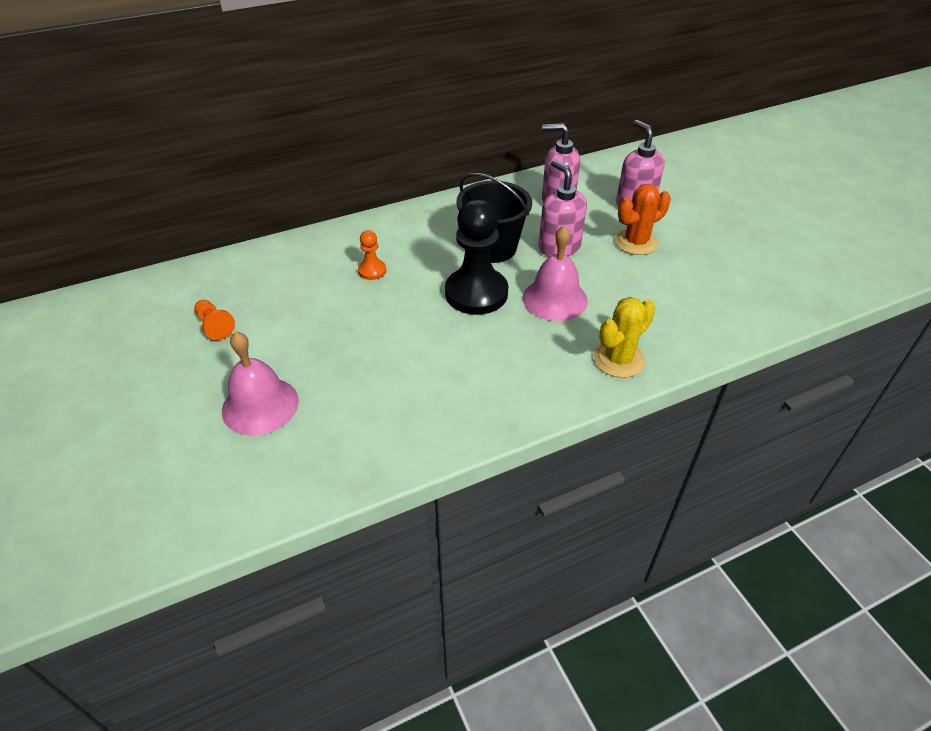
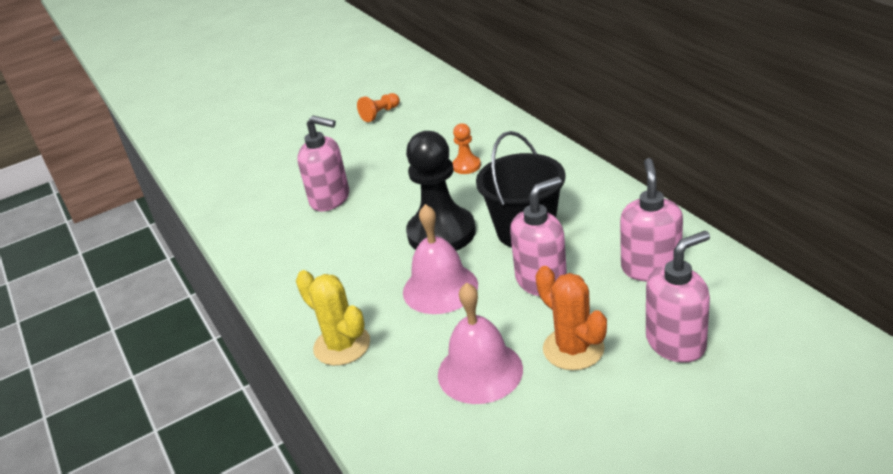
camera: 90 degrees right, 10 degrees down
(260, 405) = (293, 156): pink bell -> pink bell (480, 371)
(379, 369) = (330, 199): none -> pink soap dispenser

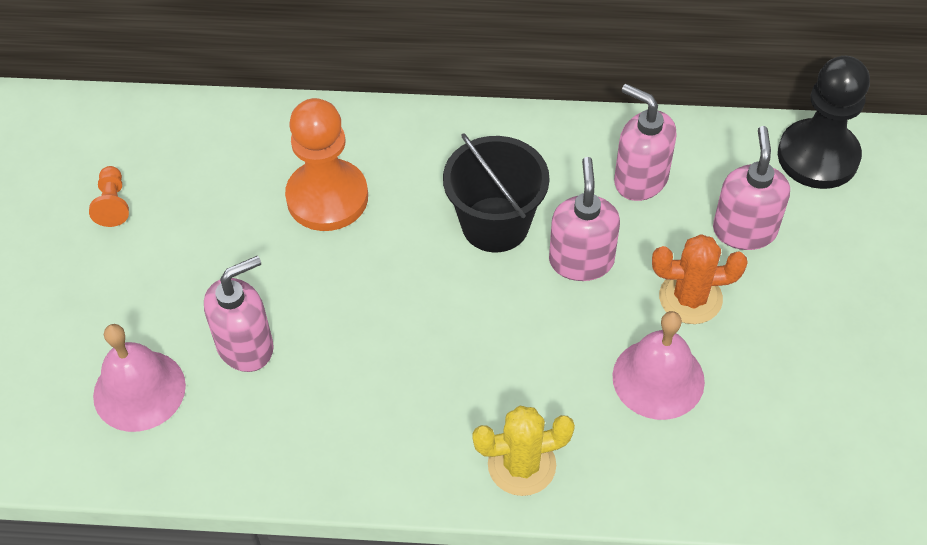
camera: 60 degrees left, 20 degrees up
(440, 288) = (513, 340): pink bell -> pink bell (139, 390)
(441, 233) = (425, 288): black pawn -> black pawn (818, 156)
(466, 166) = (327, 197): orange pawn -> orange pawn, size x2.17

